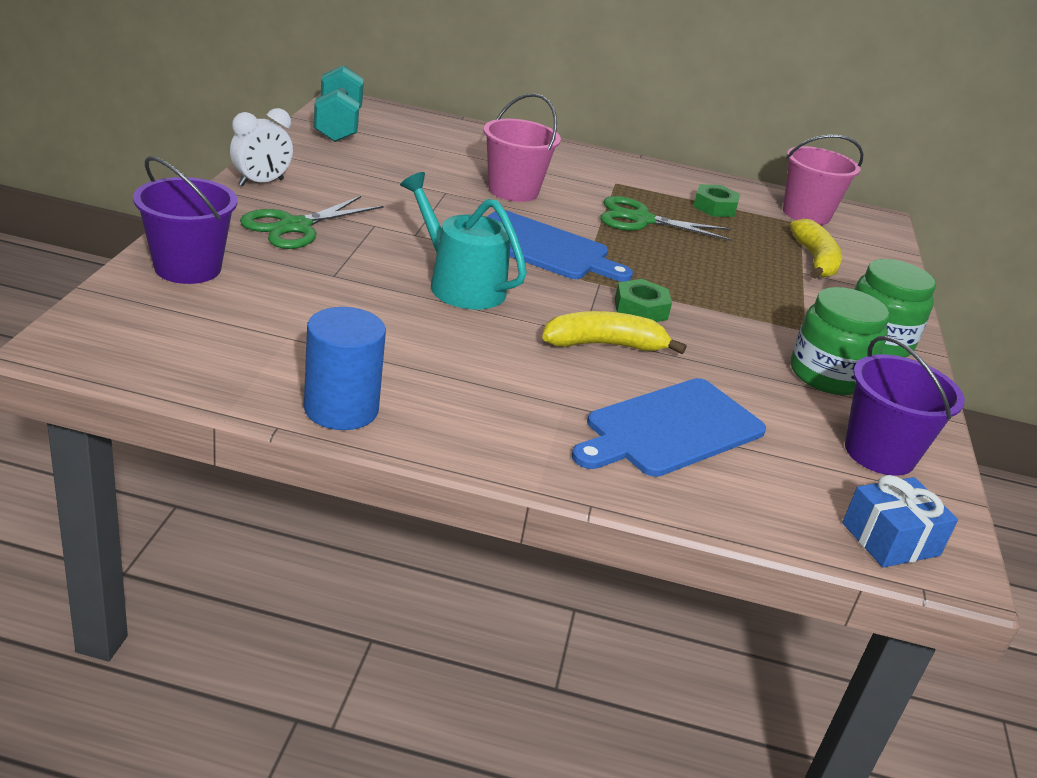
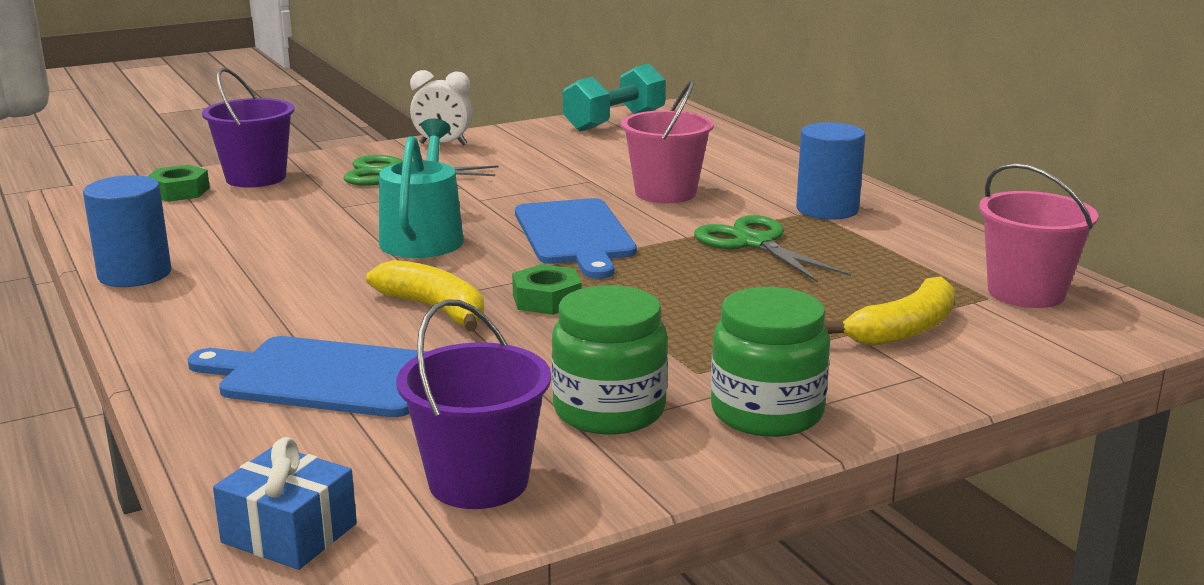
camera: 55 degrees right, 10 degrees down
(619, 178) = (827, 209): none -> blue cylinder
(714, 207) = (891, 256): green nut -> green nut (179, 191)

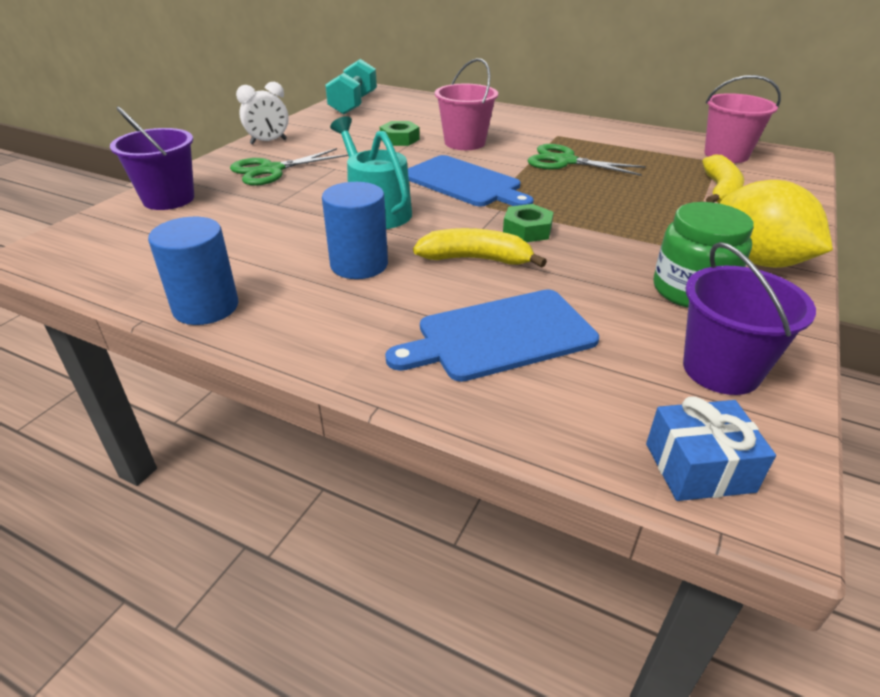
camera: 35 degrees left, 15 degrees up
(179, 191) = (120, 226): green nut -> green nut (399, 139)
(767, 412) = (757, 261): green jar -> yellow lemon
(827, 209) = (562, 132): blue cylinder -> blue cylinder (359, 264)

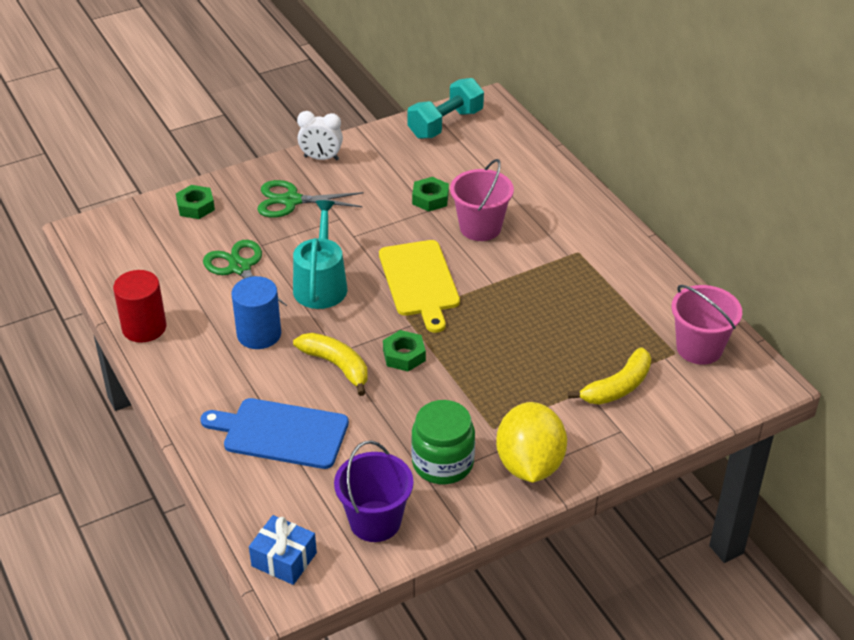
camera: 35 degrees right, 5 degrees up
(168, 199) = (195, 206): purple bucket -> green nut
(206, 307) = (144, 327): blue cylinder -> red cylinder
(464, 183) = (420, 281): blue cutting board -> yellow cutting board
(565, 161) = (536, 291): green scissors -> green scissors (240, 268)

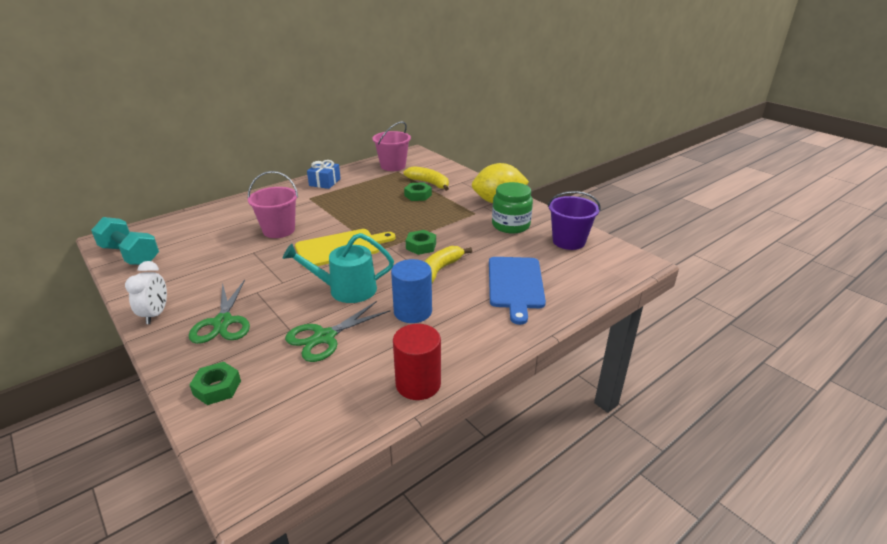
camera: 100 degrees left, 10 degrees down
(284, 559) = (620, 268): blue gift -> blue gift (325, 182)
(430, 199) = (238, 252): green nut -> green nut (418, 195)

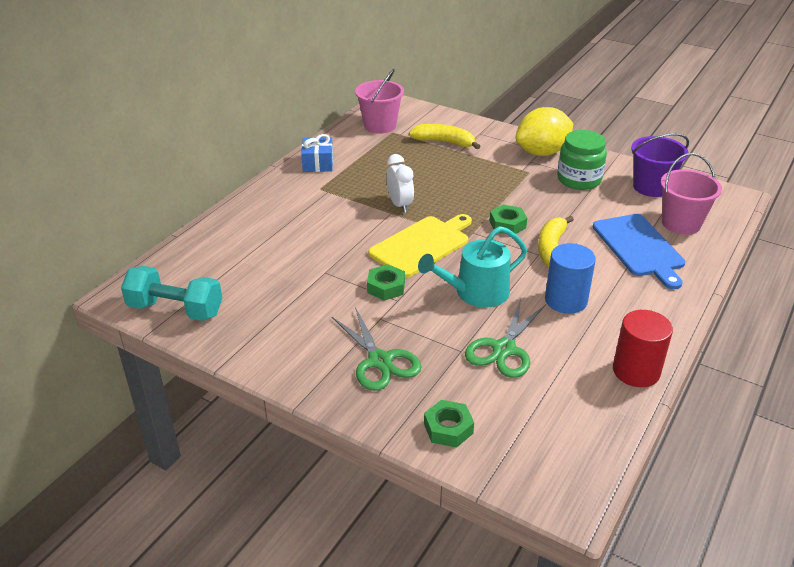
camera: 20 degrees left, 5 degrees up
(156, 314) = (293, 371): white clock -> white clock (400, 205)
(279, 230) = (327, 238): pink bucket -> pink bucket (681, 223)
(418, 195) = (446, 161): green nut -> green nut (386, 287)

